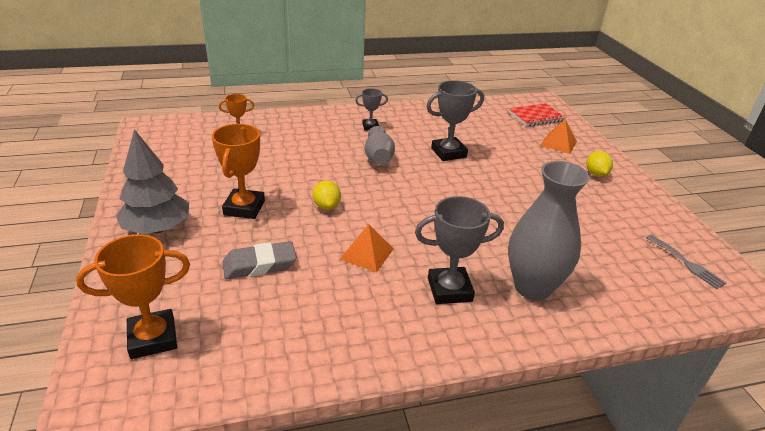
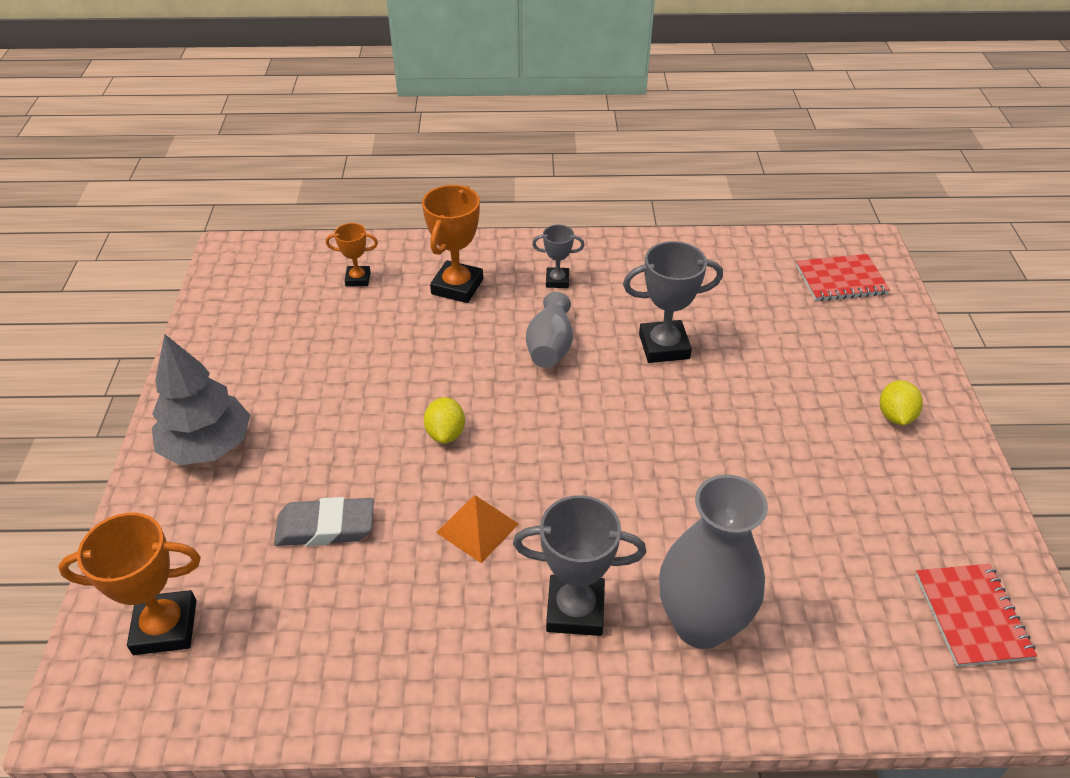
camera: 15 degrees right, 10 degrees up
(244, 208) = (330, 423): orange trophy -> orange trophy (457, 286)
(558, 143) = (857, 343): orange pyramid -> none
(686, 263) = (972, 616): grey fork -> red notebook

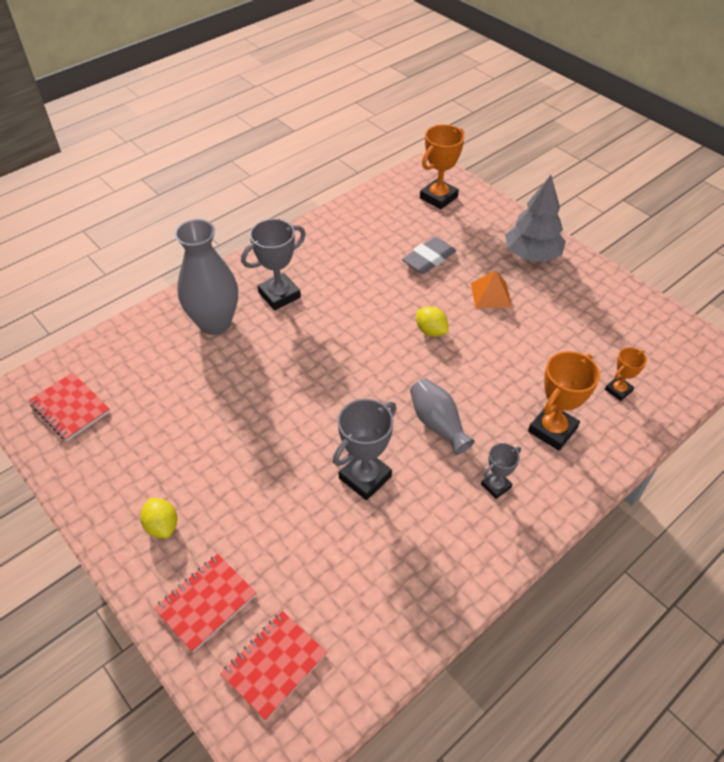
camera: 140 degrees right, 5 degrees up
(457, 286) = (552, 430): orange trophy -> orange trophy turned 60 degrees clockwise
(477, 528) = (360, 299): orange pyramid -> orange pyramid (491, 295)
(878, 340) = (206, 603): none -> red notebook

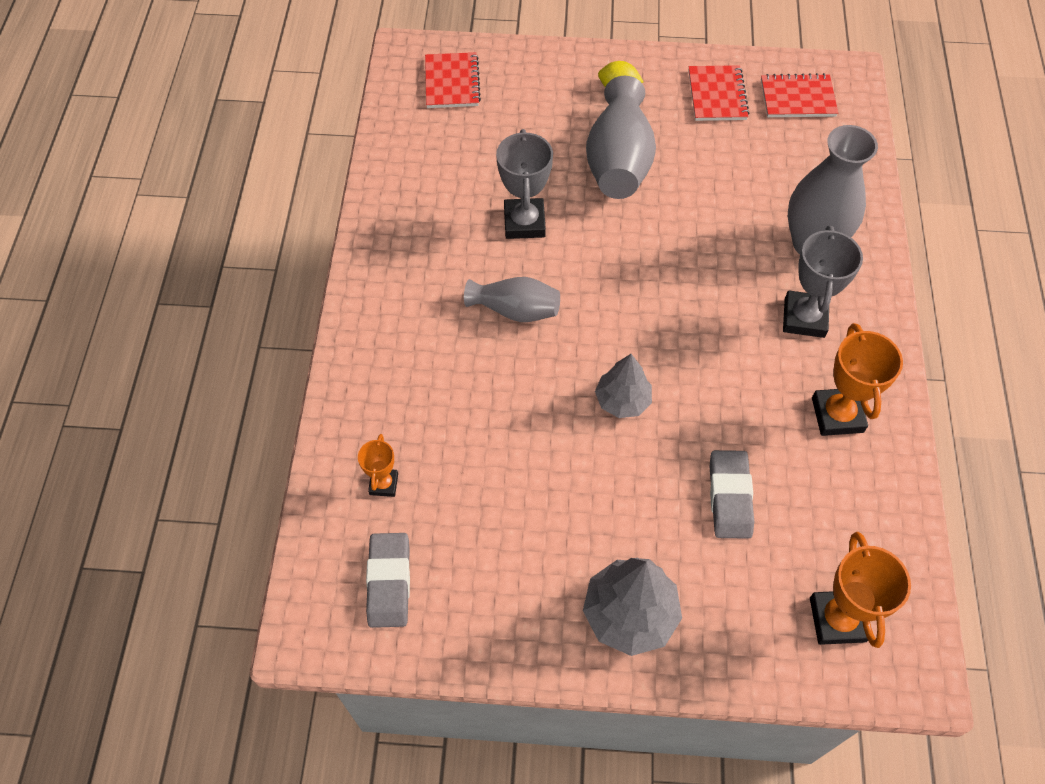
camera: 135 degrees right, 10 degrees up
(206, 603) = (532, 77): red notebook -> red notebook (717, 95)
(245, 467) = (618, 161): none -> grey vase
(431, 331) = (622, 400): yellow lemon -> grey tree
(491, 295) = (614, 503): orange pyramid -> none
(496, 486) = (417, 295): grey trophy -> none
(552, 430) = (413, 385): orange trophy -> orange trophy (837, 415)
(652, 344) = (389, 582): none -> grey eraser

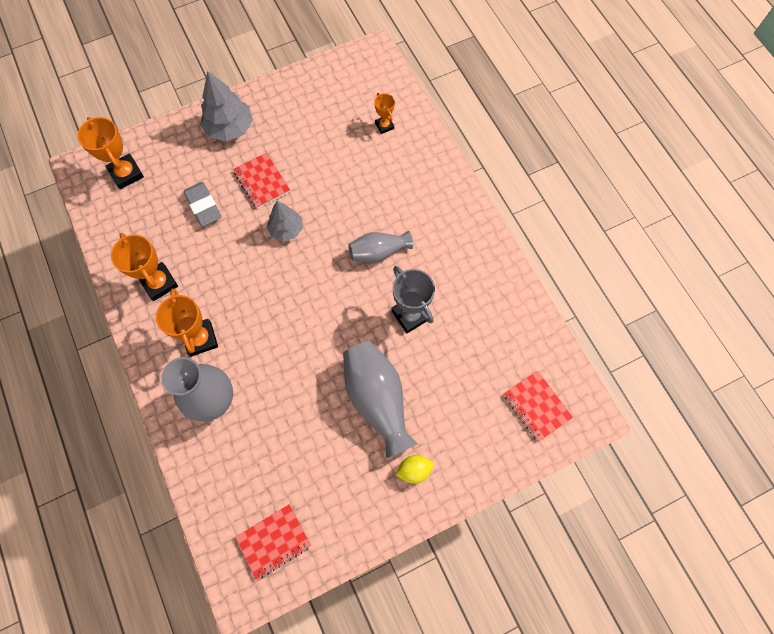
camera: 150 degrees right, 10 degrees up
(389, 582) = (351, 87): grey eraser -> none
(717, 95) = (337, 507): red notebook -> red notebook (262, 182)
(804, 318) = (200, 339): grey trophy -> orange trophy

